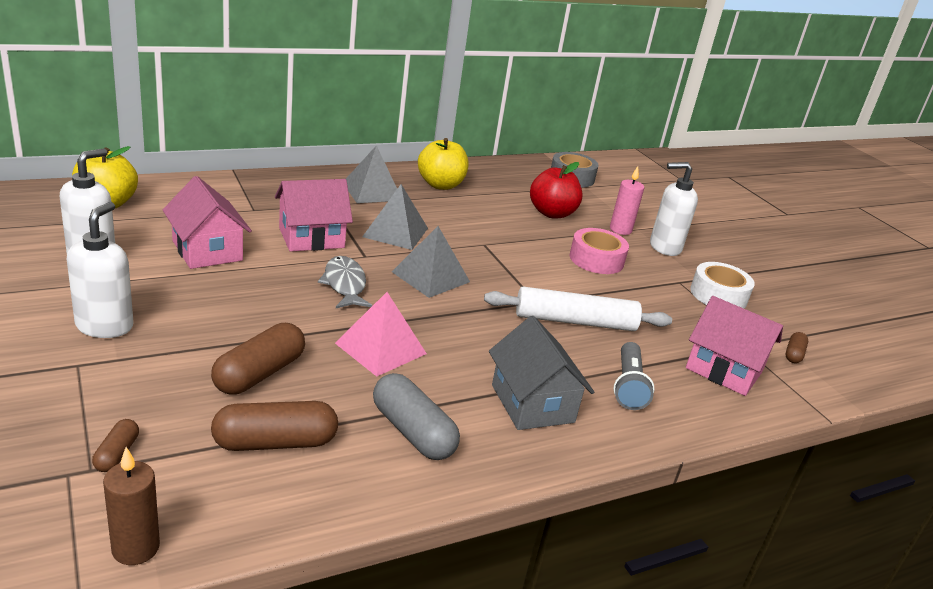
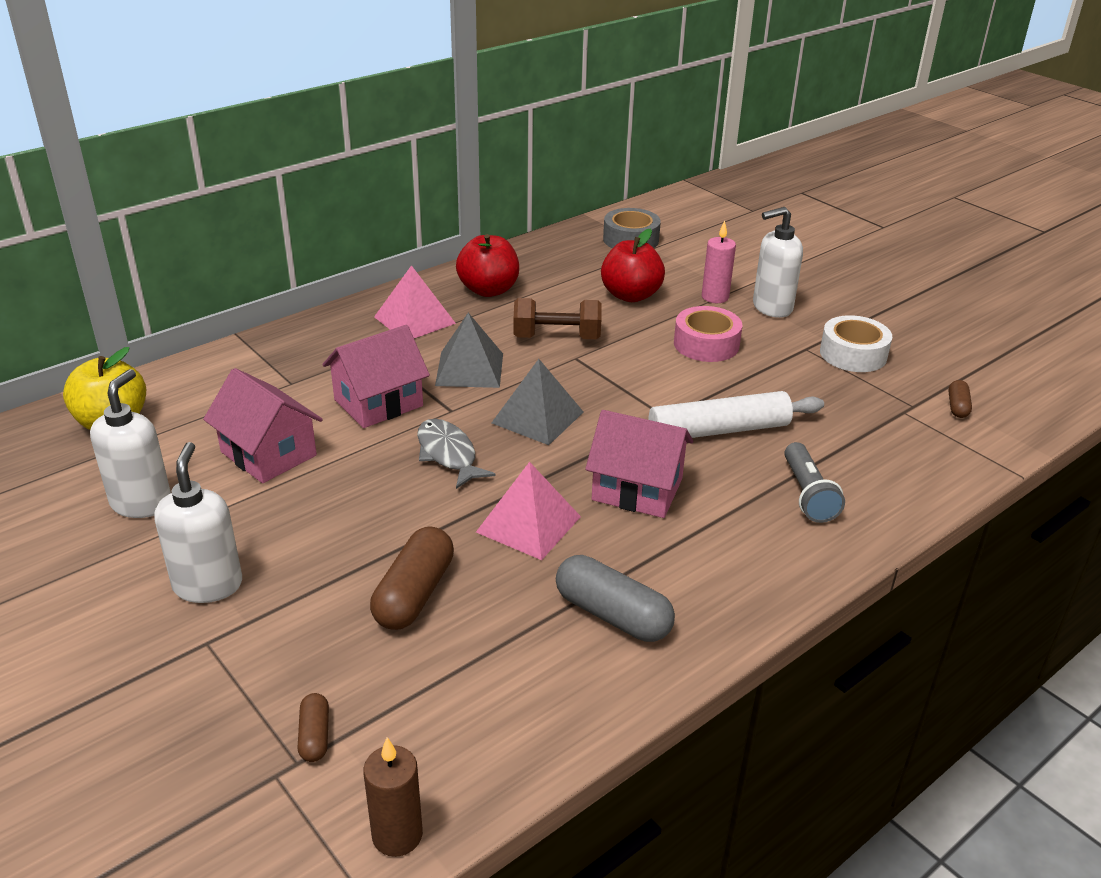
camera: 10 degrees left, 5 degrees up
(275, 442) = (475, 671): brown capsule -> none
(372, 191) = (415, 320): grey pyramid -> pink pyramid
(440, 185) = (488, 290): yellow apple -> red apple
(476, 227) = (556, 337): none -> brown dumbbell
(532, 403) = (719, 544): grey house -> none
(724, 370) = (895, 446): pink house -> pink house (637, 489)

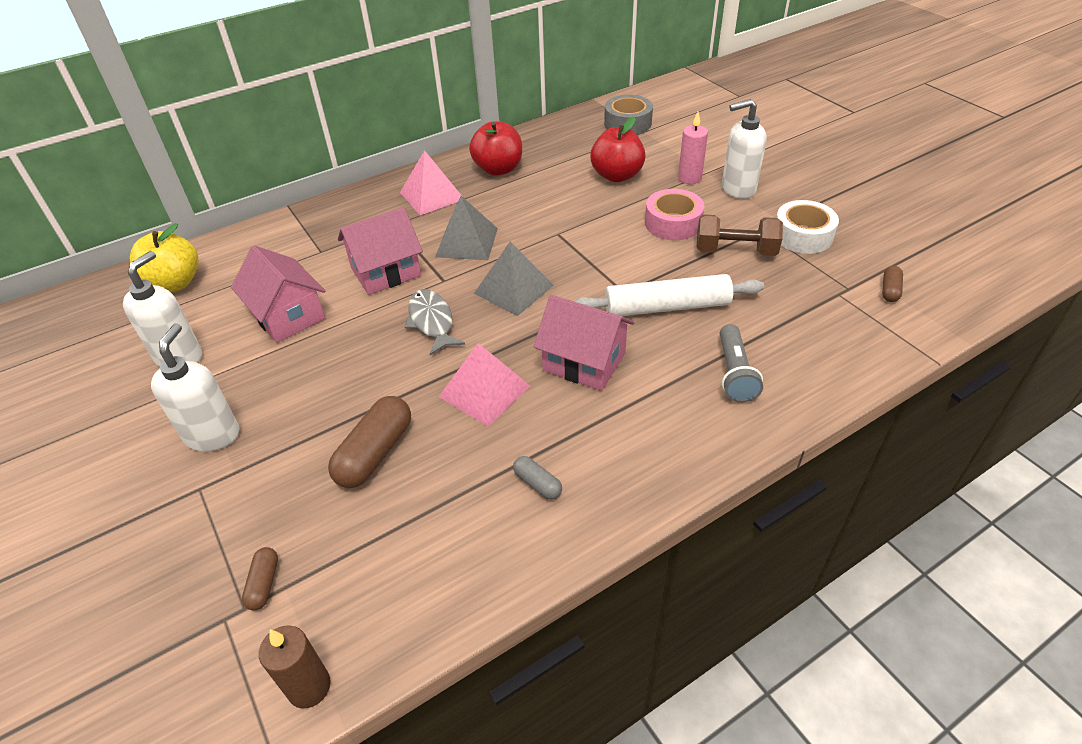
camera: 10 degrees right, 10 degrees up
(556, 337) = (545, 214): brown dumbbell -> brown dumbbell (735, 251)
(612, 615) = (537, 483): grey capsule -> grey capsule, size x0.52

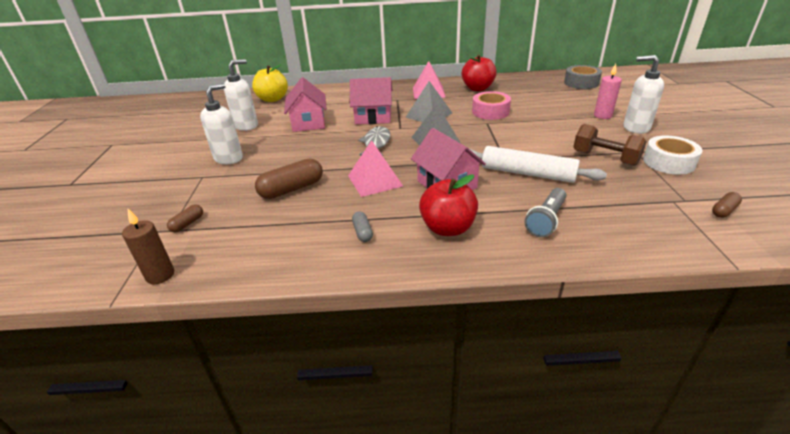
camera: 30 degrees right, 10 degrees down
(617, 175) = (551, 105): red apple -> red apple (448, 228)
(673, 223) = (570, 134): pink tape -> pink tape (490, 112)

